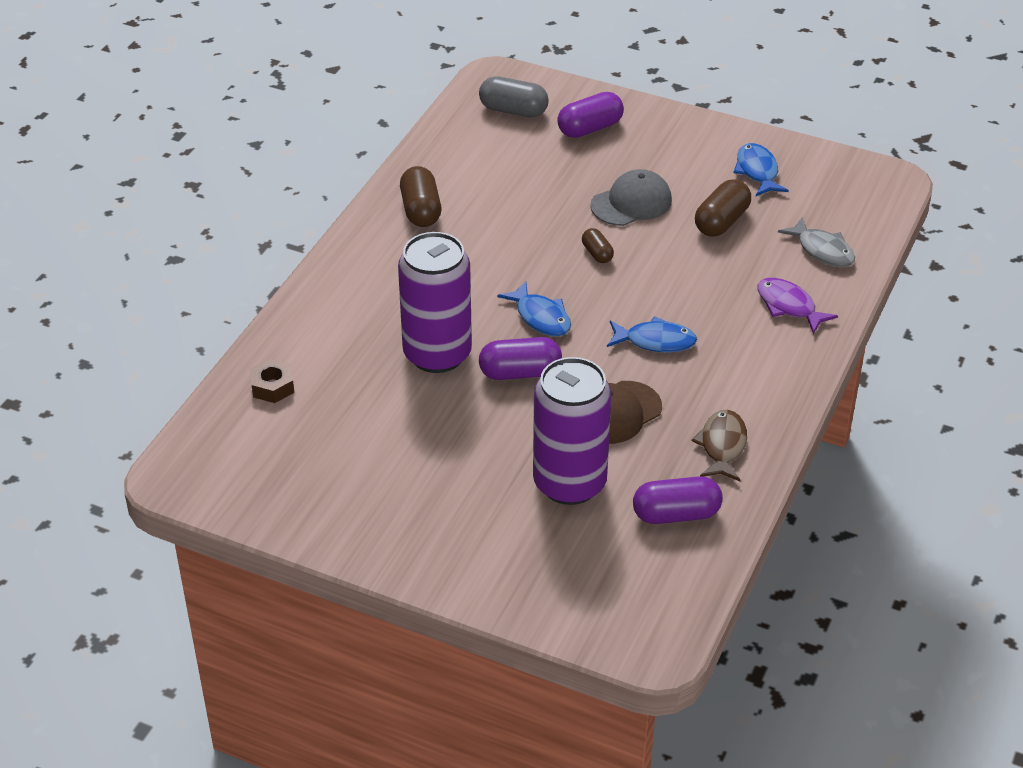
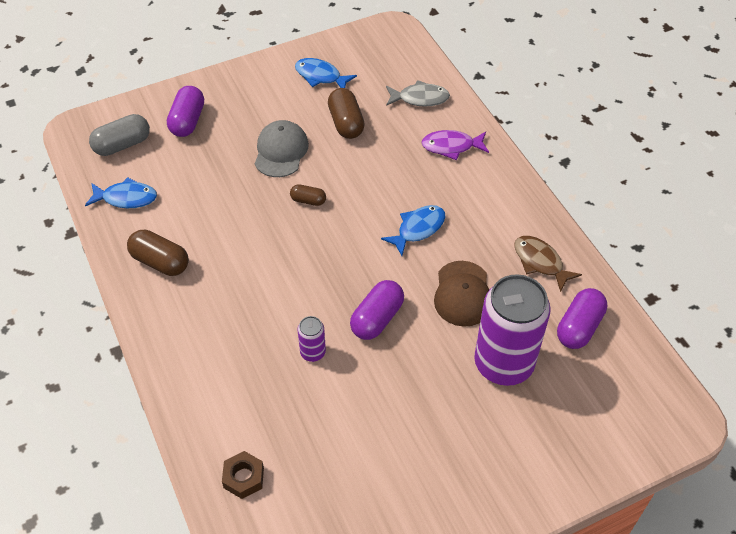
camera: 50 degrees left, 10 degrees up
(437, 354) = (313, 352): purple can -> purple can, size x0.43
(540, 317) = (336, 271): blue fish -> blue fish (126, 198)

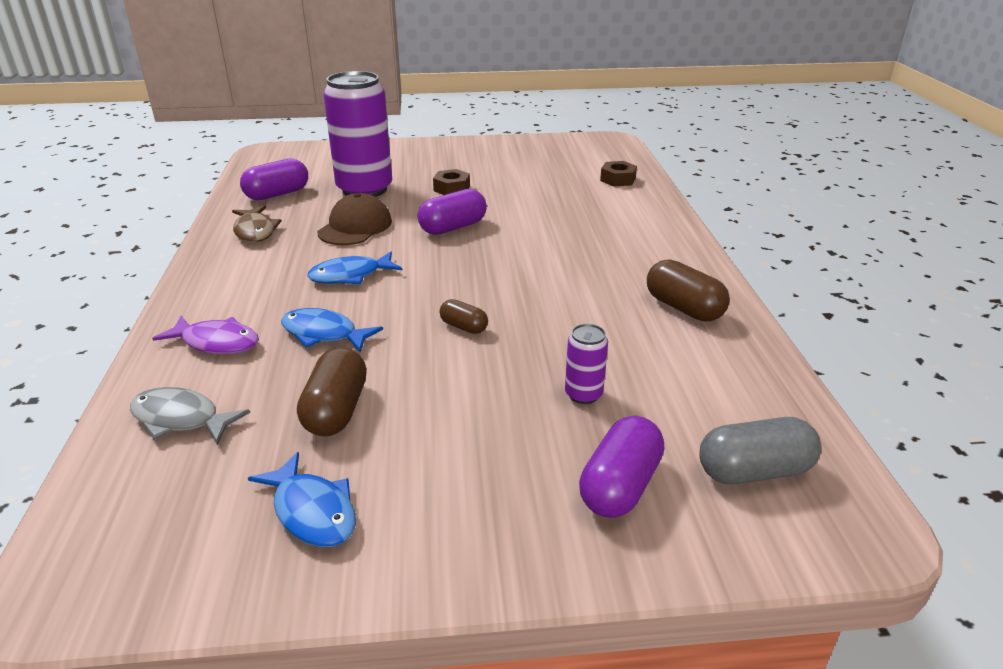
camera: 160 degrees left, 20 degrees down
(126, 198) = (738, 386): blue fish -> blue fish (324, 334)
(281, 151) = (469, 394): grey cap -> none
(313, 352) = (529, 220): purple can -> purple can (583, 394)
(417, 394) = (452, 188): none -> brown nut

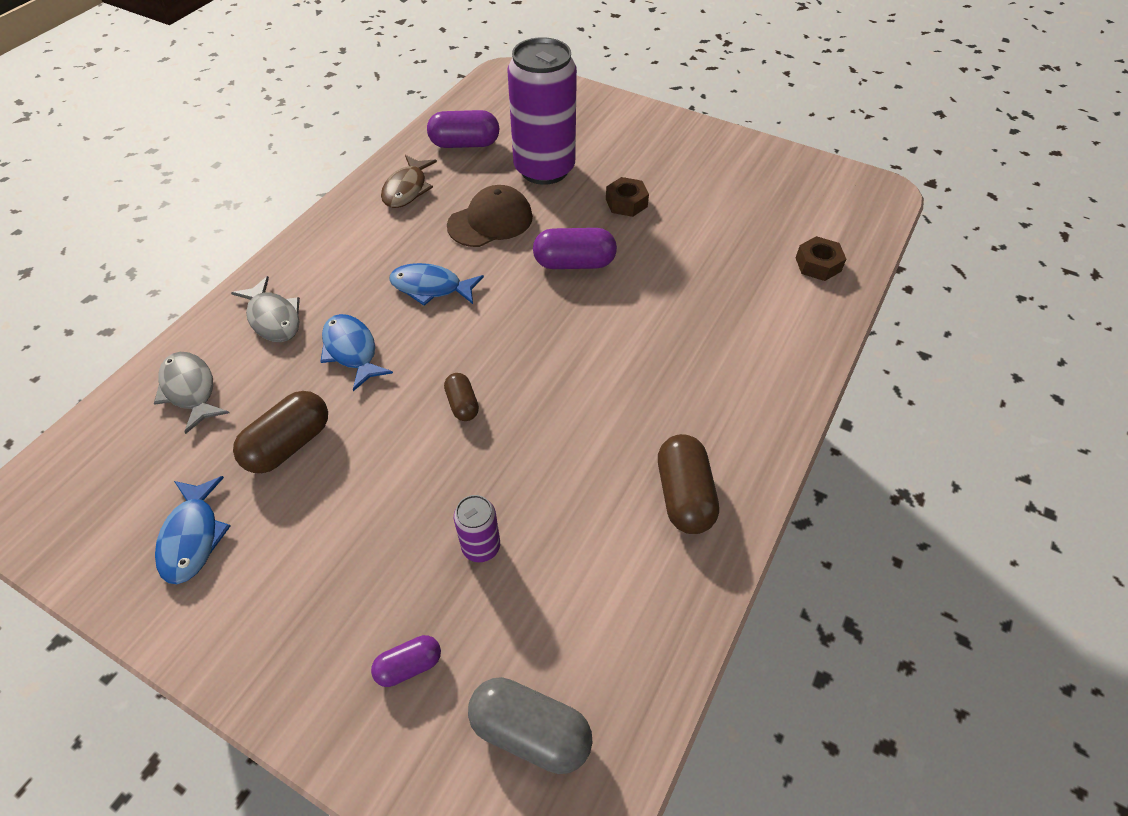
camera: 35 degrees right, 20 degrees up
(216, 342) = (273, 318): purple fish -> grey fish
(620, 486) = (409, 665): purple capsule -> purple capsule, size x0.58

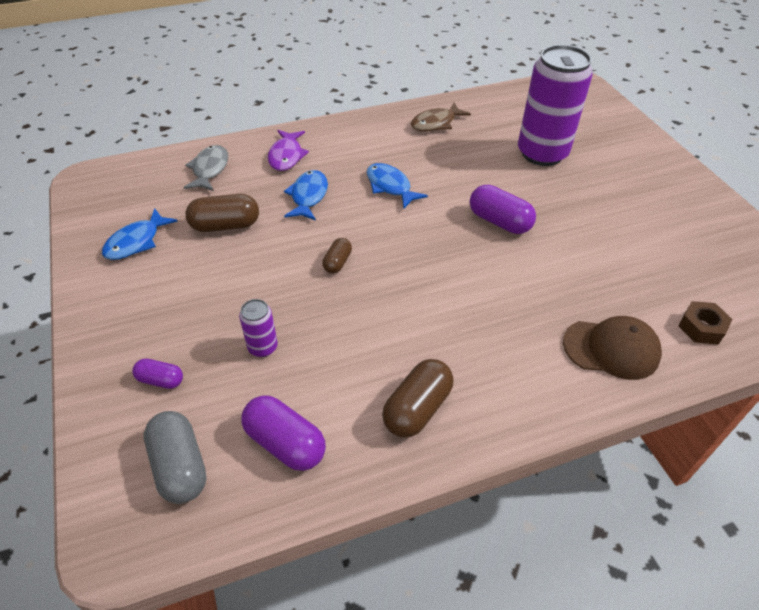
camera: 40 degrees right, 5 degrees down
(273, 318) = (286, 156): grey fish -> purple fish
(465, 144) = (502, 113): purple capsule -> purple capsule (285, 443)
(490, 221) = (469, 167): brown cap -> brown cap (611, 349)
(626, 203) = (581, 203): brown nut -> none

